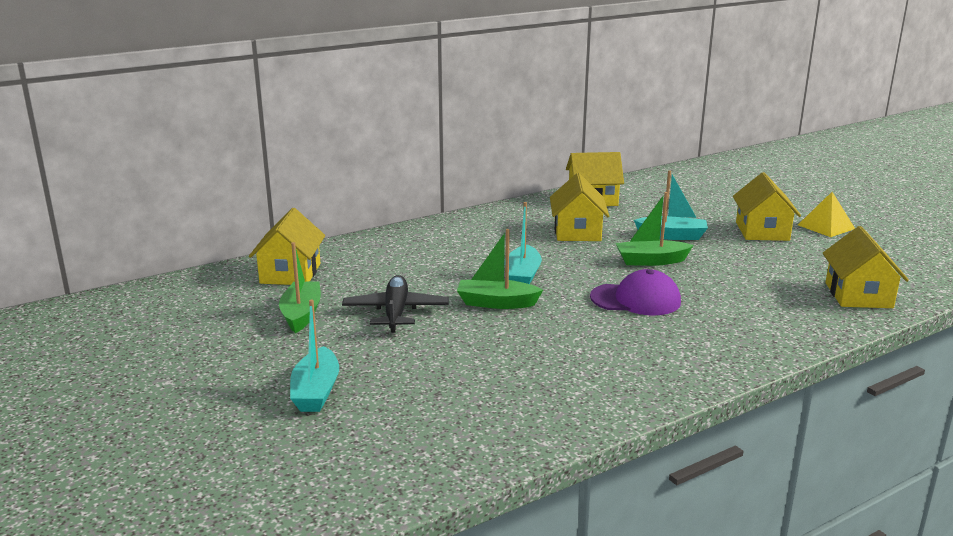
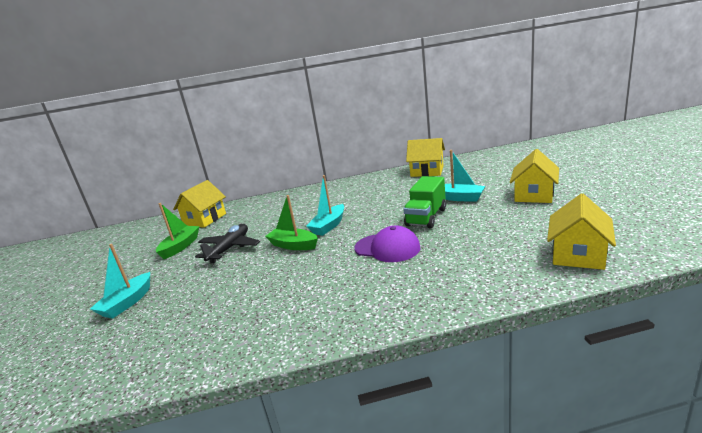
camera: 25 degrees right, 0 degrees up
(577, 232) = (395, 194): yellow house -> none
(651, 261) = (426, 217): green boat -> green truck
(826, 226) = (593, 191): yellow pyramid -> none

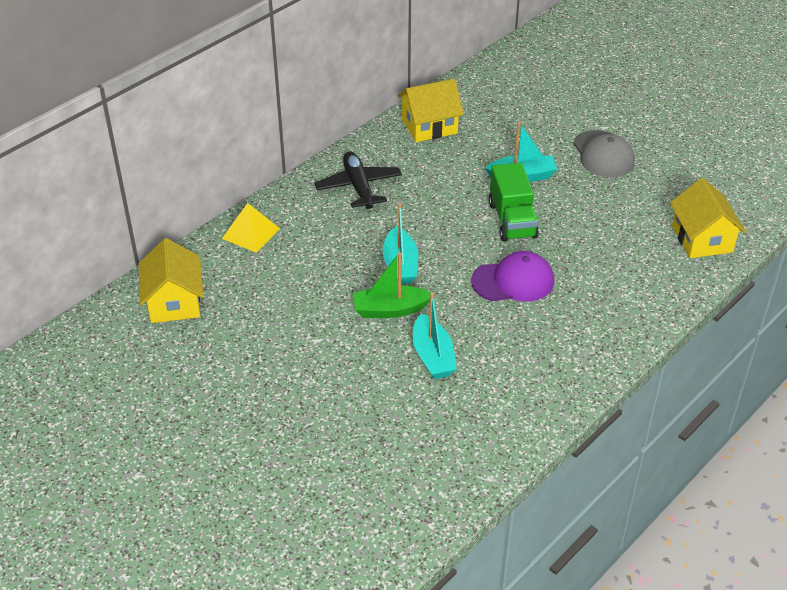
camera: 40 degrees left, 20 degrees up
(127, 303) = (277, 459): turquoise boat -> turquoise boat (433, 356)
(180, 247) = (215, 361): green boat -> none
(229, 248) = (302, 341): black plane -> black plane (359, 187)
(277, 200) = (251, 233): none -> yellow pyramid
(534, 195) = (603, 154): yellow house -> grey cap

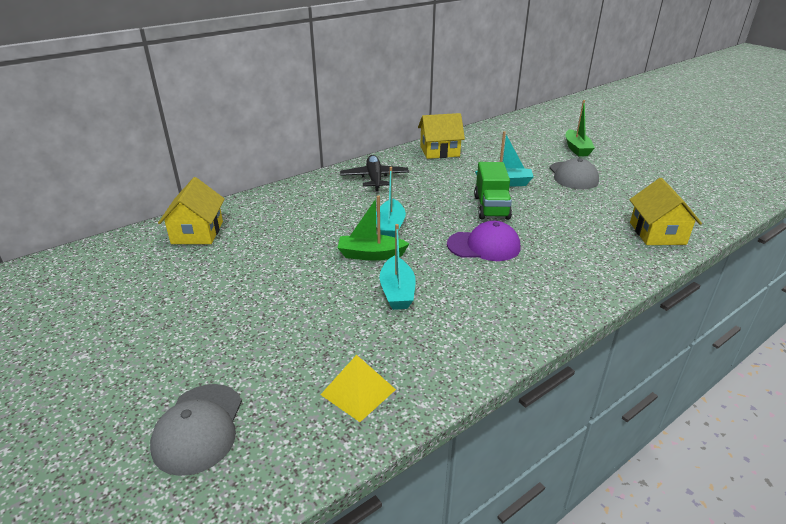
camera: 10 degrees right, 10 degrees down
(251, 233) = (280, 197): yellow pyramid -> yellow pyramid (358, 392)
(292, 530) = (199, 428): none -> grey cap
(604, 103) = (576, 149): none -> green boat

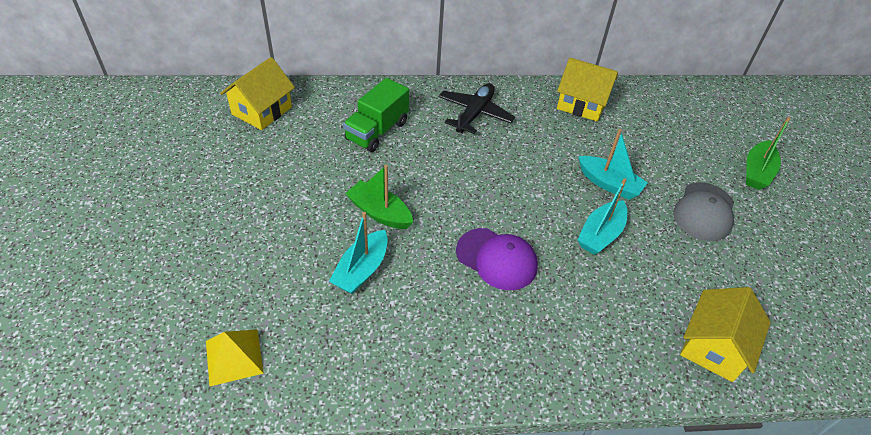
camera: 30 degrees right, 15 degrees up
(199, 428) = (104, 318): grey cap -> none
(390, 227) = (429, 186): turquoise boat -> turquoise boat (600, 234)
(491, 207) = (557, 212): green truck -> green truck (377, 131)

